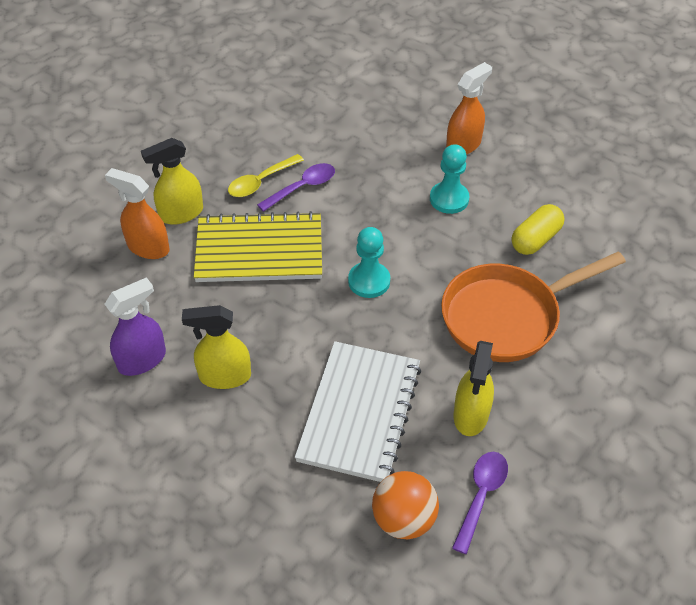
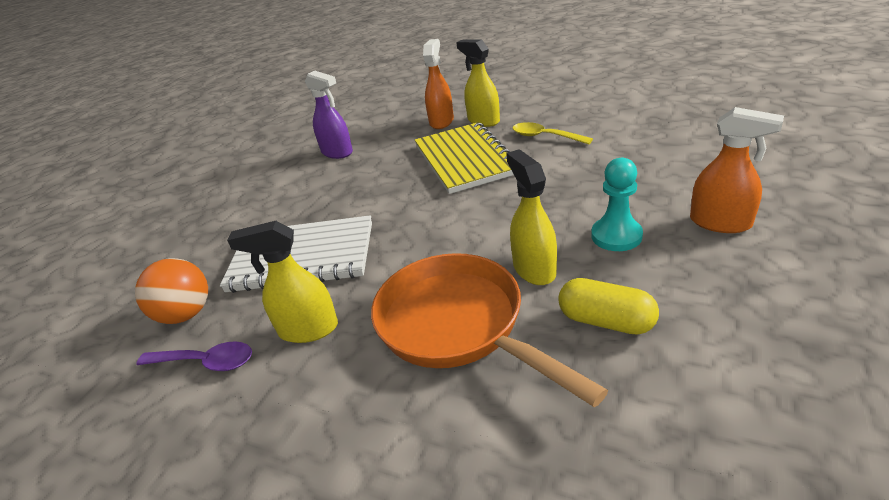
camera: 80 degrees right, 15 degrees down
(224, 376) = (329, 185): yellow spray bottle -> yellow spray bottle (534, 269)
(302, 187) = (555, 155): purple spoon -> none
(369, 281) = (461, 219): turquoise pawn -> none

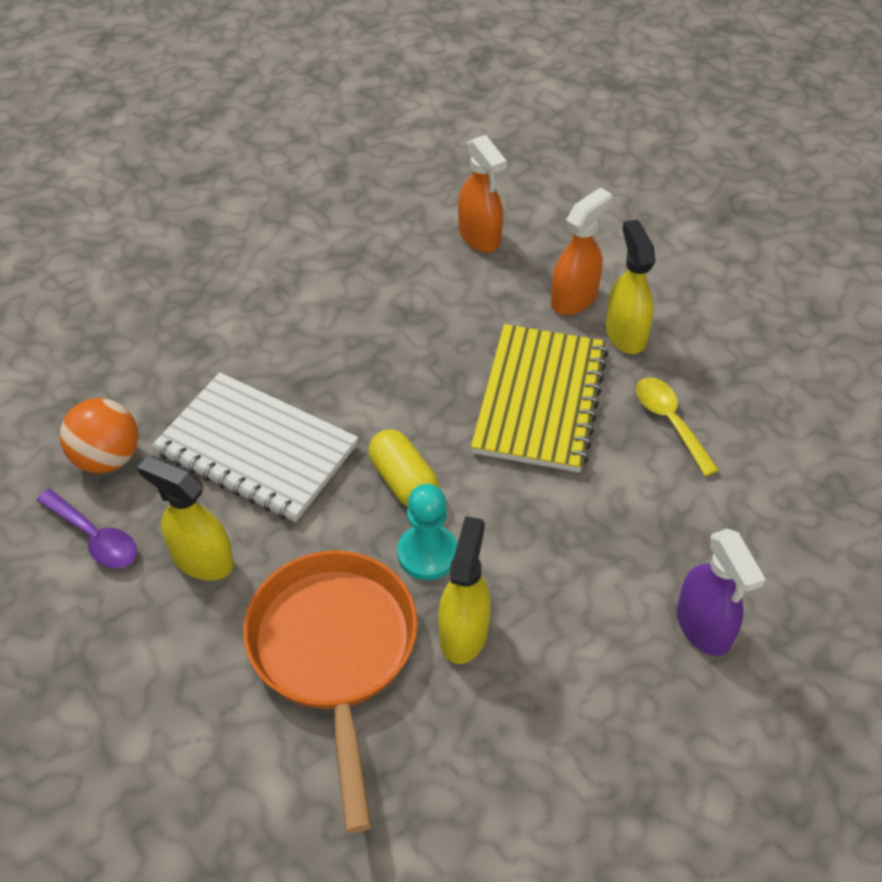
camera: 25 degrees right, 15 degrees up
(337, 152) = (407, 278): purple spray bottle -> purple spray bottle (703, 627)
(606, 321) = (469, 747): yellow capsule -> yellow capsule (403, 481)
(616, 236) = (587, 648): turquoise pawn -> turquoise pawn (427, 554)
(720, 223) = (713, 710): orange spray bottle -> orange spray bottle (479, 237)

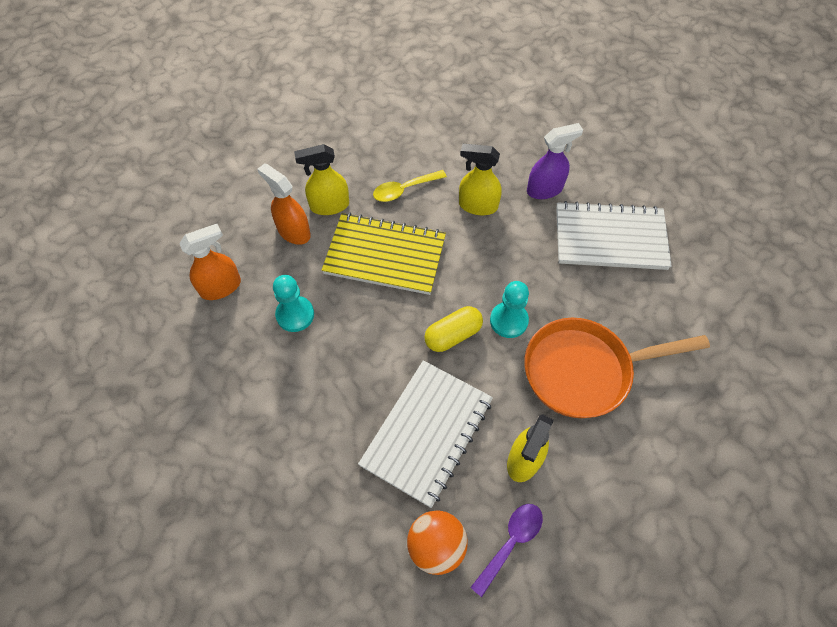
camera: 90 degrees left, 10 degrees up
(438, 309) = (295, 315): none -> turquoise pawn
(463, 632) = (562, 301): yellow spray bottle -> yellow spray bottle (477, 206)
(603, 727) = (610, 238): none -> white notebook

